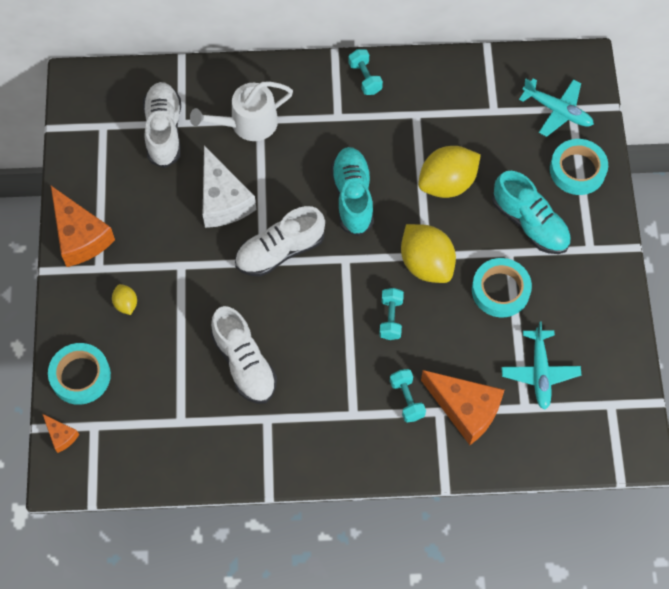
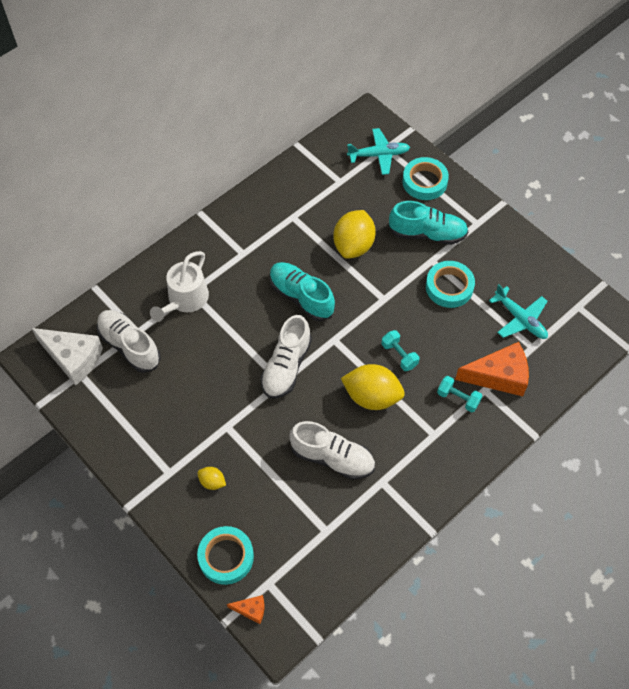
camera: 40 degrees left, 5 degrees down
(80, 236) = (134, 461): orange cheese -> none
(223, 200) = (215, 361): white cheese -> white cheese (73, 358)
(365, 78) = (237, 217): turquoise dumbbell -> none
(426, 264) = (388, 304): yellow lemon -> yellow lemon (372, 396)

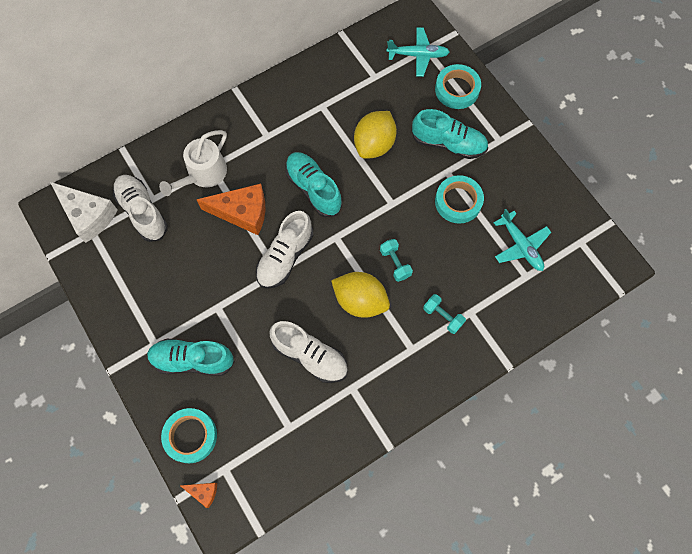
camera: 10 degrees right, 10 degrees up
(212, 482) = (192, 360): yellow lemon -> turquoise shoe
(499, 376) = (487, 300): orange cheese -> orange cheese (242, 212)

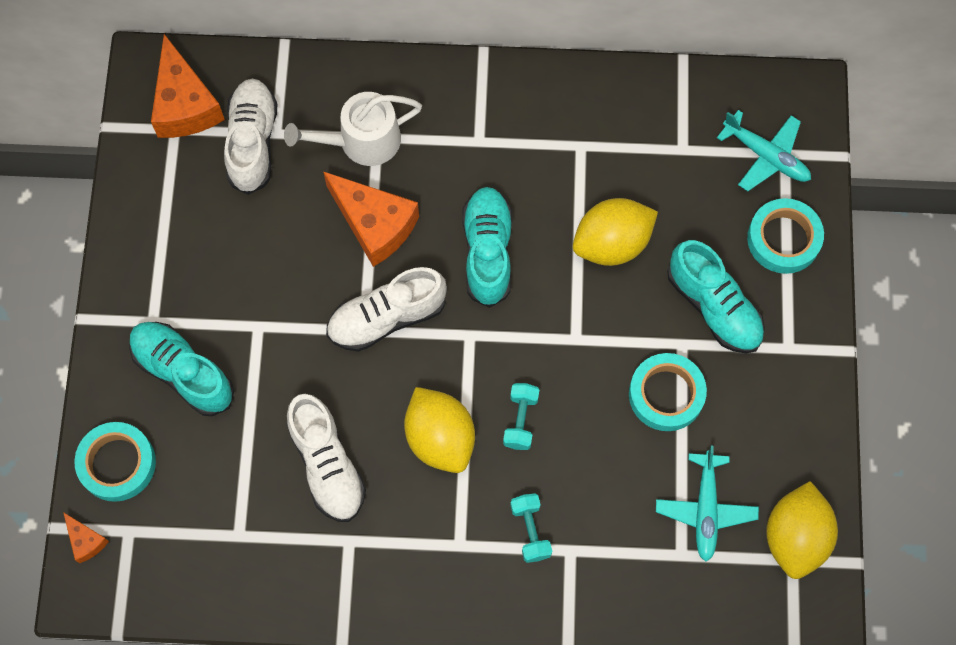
camera: 35 degrees right, 0 degrees up
(88, 215) = (185, 104): white cheese -> orange cheese
(573, 230) = (795, 537): none -> yellow lemon

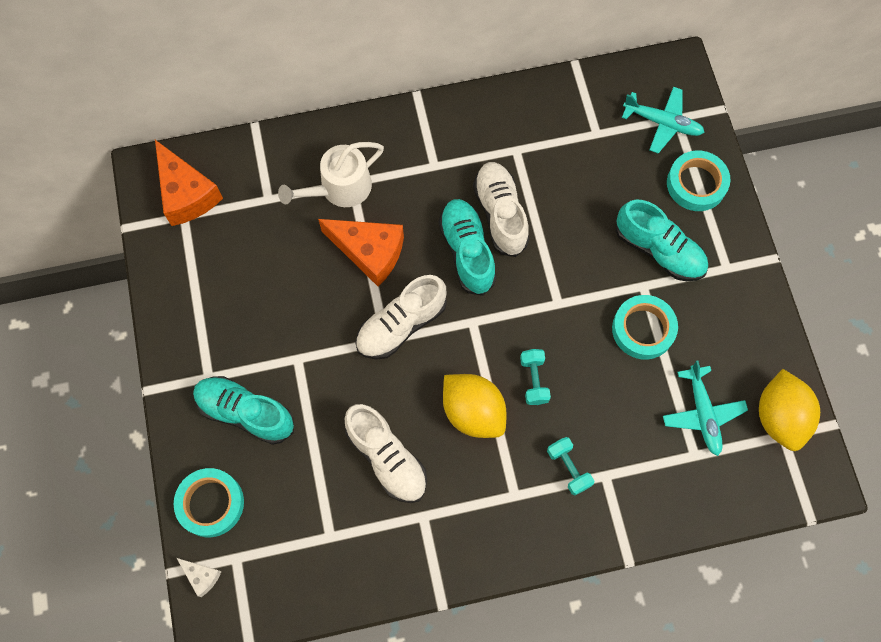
camera: 15 degrees left, 0 degrees up
(86, 541) = (201, 576): orange cheese -> white cheese
(253, 142) = (251, 211): white shoe -> white shoe (500, 214)
(612, 243) = (564, 220): yellow lemon -> none

